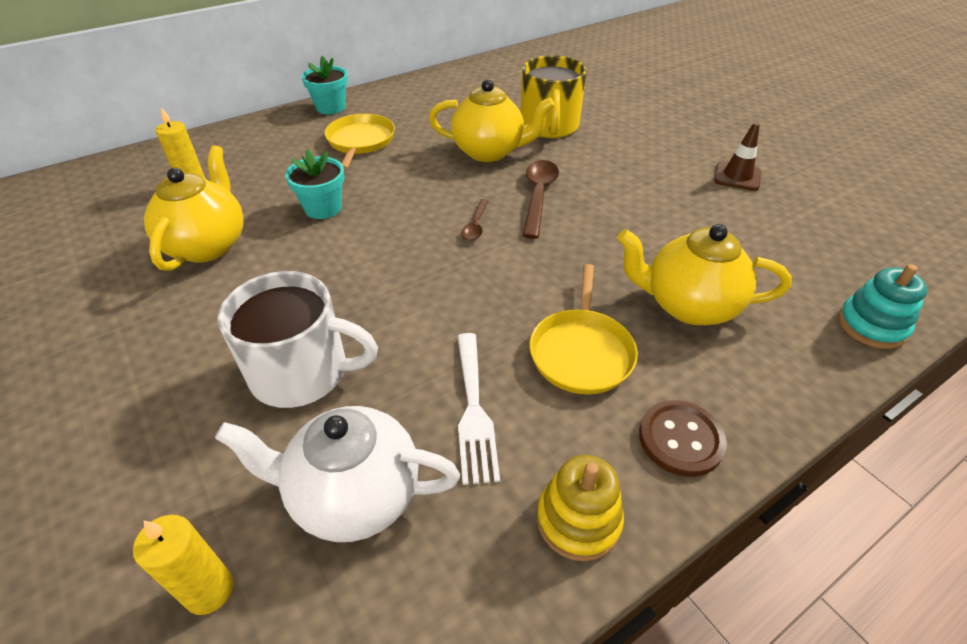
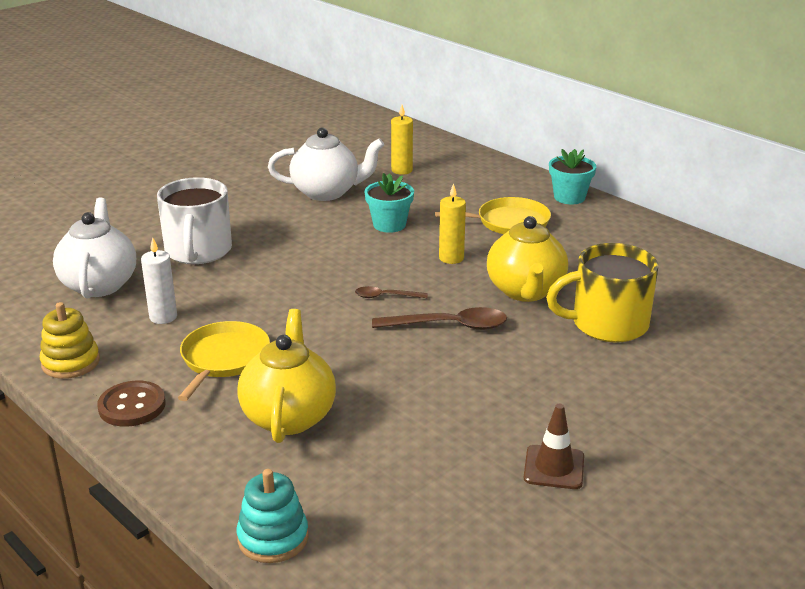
camera: 80 degrees right, 15 degrees down
(208, 245) = (327, 192): yellow teapot -> white teapot
(209, 590) = (48, 255): yellow candle -> yellow candle (451, 258)
(474, 410) = (163, 317): white fork -> white candle
(581, 352) = (223, 359): yellow pan -> yellow pan turned 105 degrees clockwise

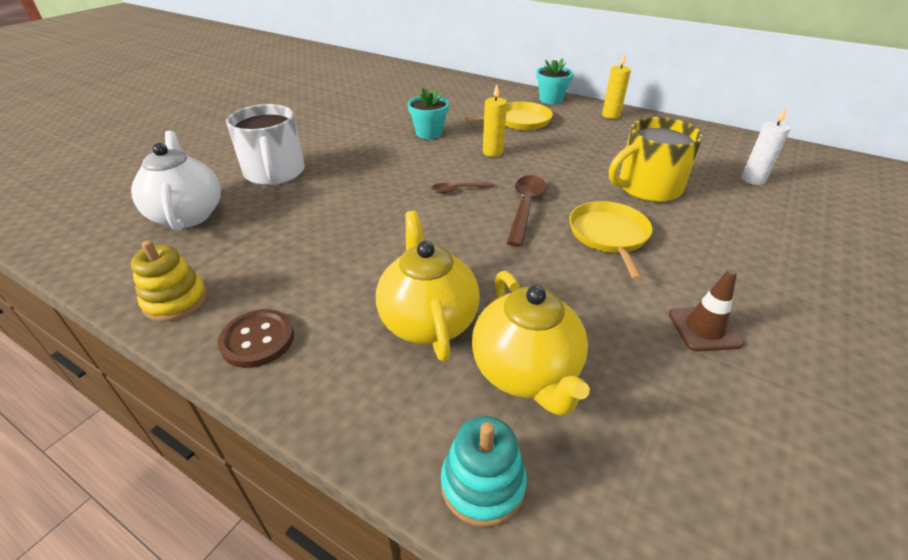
camera: 15 degrees left, 10 degrees up
(163, 317) = (261, 237): white candle -> white candle (753, 179)
(223, 359) = (337, 270): yellow pan -> yellow pan (609, 235)
(327, 192) = (366, 115): white teapot -> none
(402, 170) = (417, 94): yellow candle -> yellow candle (611, 115)
(449, 326) = (525, 207): brown spoon -> brown spoon turned 60 degrees counterclockwise
(525, 291) = (567, 170): yellow teapot -> yellow teapot (526, 372)

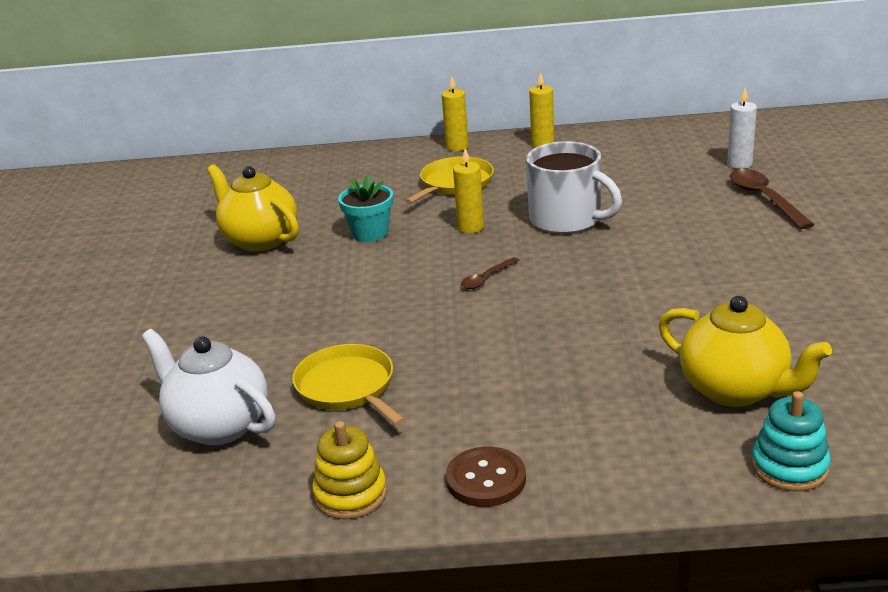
camera: 30 degrees left, 10 degrees down
(274, 173) = (250, 344): white mug -> white mug (567, 219)
(428, 321) = (614, 394): yellow teapot -> yellow teapot (260, 240)
(525, 207) = (574, 268): brown spoon -> brown spoon (764, 199)
(551, 99) = (457, 147): turquoise flower pot -> yellow candle
(609, 235) = (676, 262): yellow pan -> yellow pan (347, 387)
(647, 188) = (661, 206): yellow mug -> none
(704, 329) = (823, 301): brown traffic cone -> none

